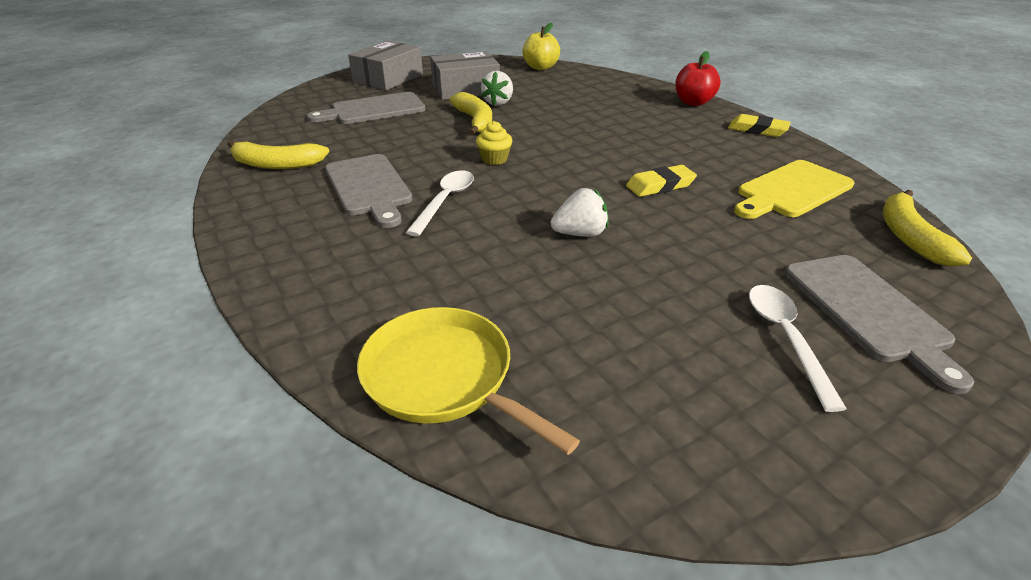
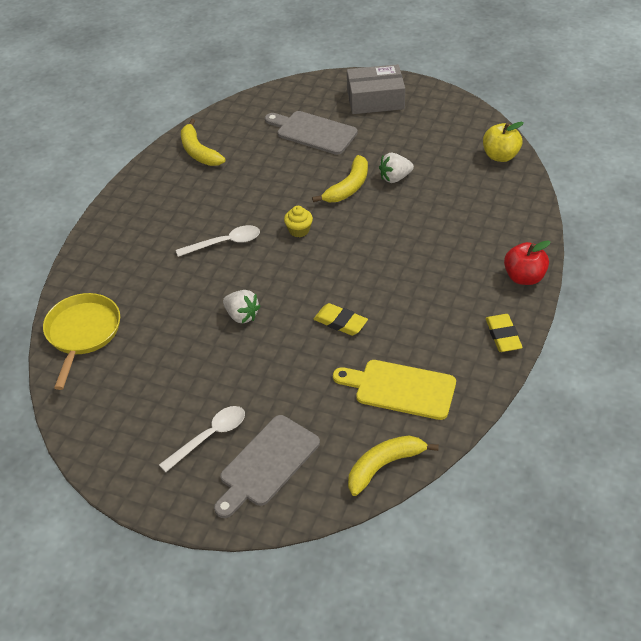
camera: 55 degrees right, 10 degrees up
(369, 187) = (210, 204): grey cutting board -> none
(465, 89) = (401, 147): grey box -> none

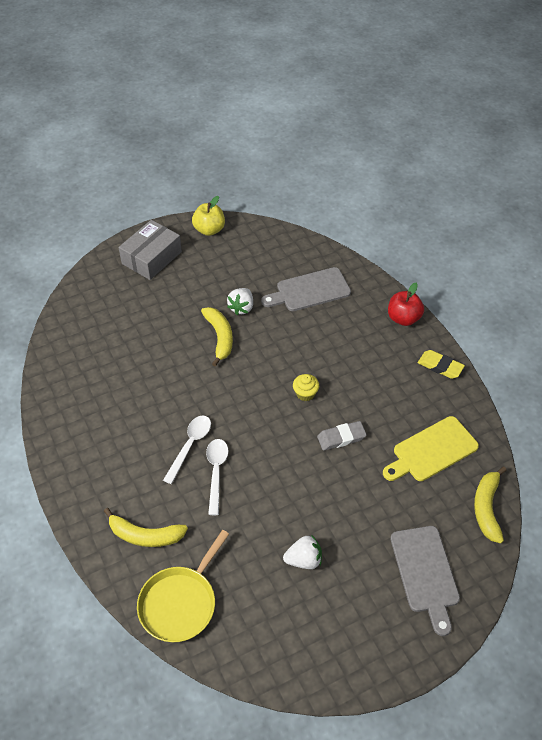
camera: 50 degrees left, 5 degrees up
(82, 333) = (180, 603): yellow pan -> yellow pan turned 105 degrees counterclockwise
(198, 152) = (72, 391): yellow banana -> yellow banana (145, 535)
(210, 437) = (368, 590): white spoon -> white spoon (216, 472)
(242, 315) = (274, 488): white strawberry -> white strawberry (304, 560)
(299, 230) = (229, 395): yellow cupcake -> yellow cupcake (305, 393)
(313, 132) = (140, 313): grey cutting board -> grey cutting board (309, 291)
(340, 322) = (341, 437): yellow eraser -> grey eraser
(500, 156) = (286, 244): yellow apple -> yellow apple (209, 230)

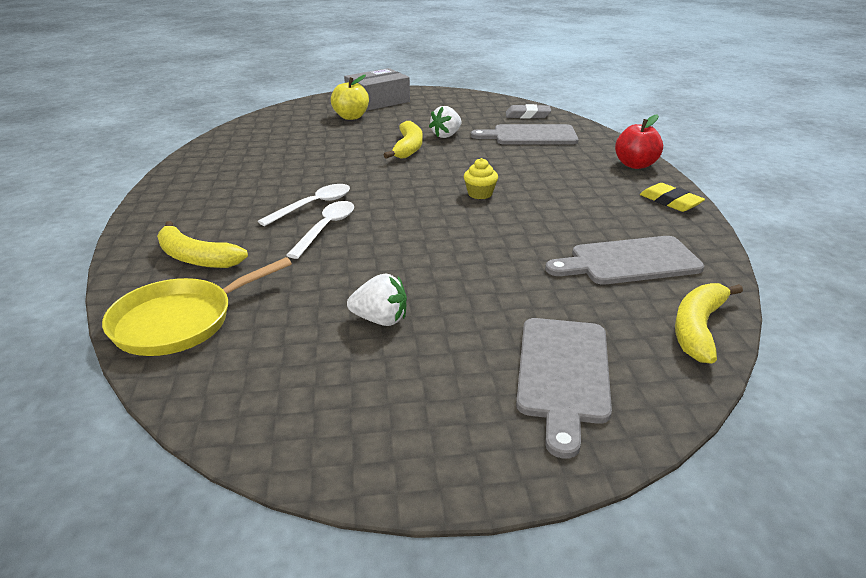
camera: 20 degrees right, 20 degrees down
(209, 230) = (447, 95): yellow apple -> yellow apple (351, 117)
(341, 437) = (505, 230): grey eraser -> grey eraser (527, 115)
(432, 451) = (629, 262): yellow cutting board -> grey cutting board

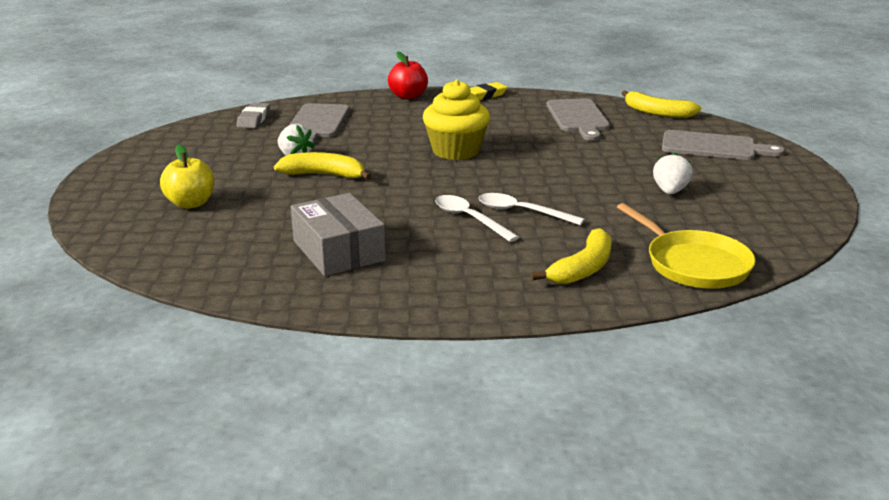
camera: 85 degrees left, 5 degrees down
(378, 101) = (135, 188): grey box -> grey box (338, 251)
(480, 194) = (456, 151): yellow cupcake -> yellow cupcake, size x2.08

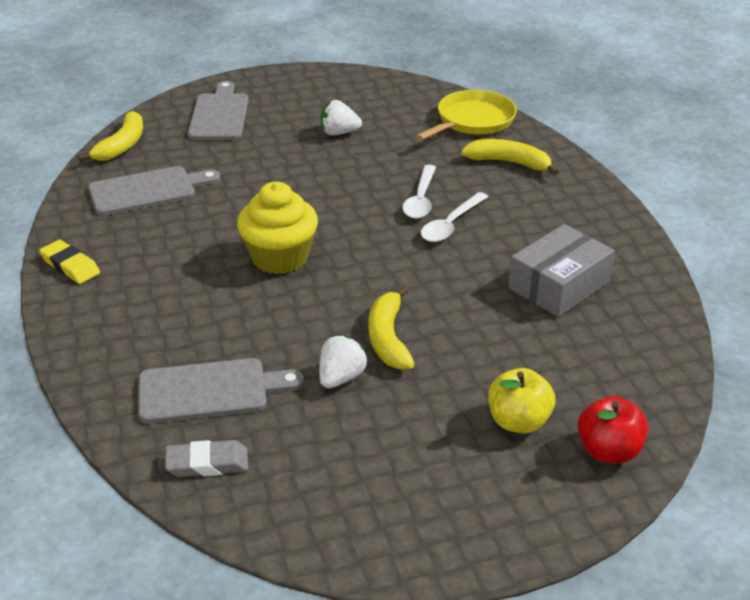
camera: 105 degrees left, 10 degrees up
(408, 96) = (77, 330): red apple -> red apple (608, 451)

